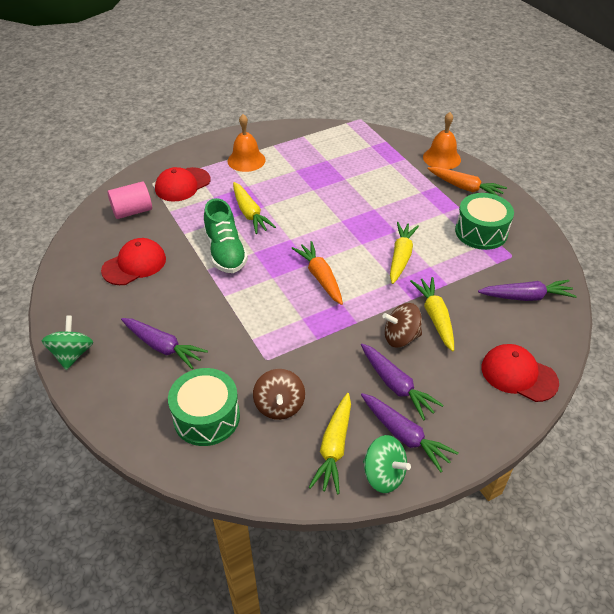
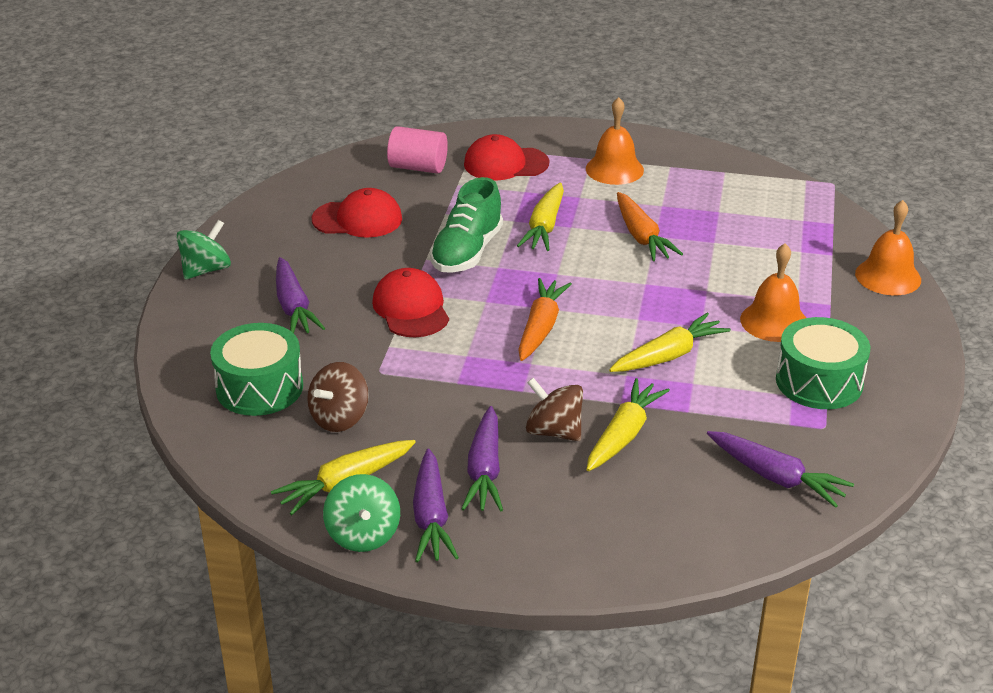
camera: 40 degrees right, 10 degrees down
(424, 209) = (774, 321): none -> orange bell
(465, 188) = (871, 324): orange carrot -> orange carrot (641, 236)
(518, 375) = (645, 543): red cap -> red cap (411, 308)

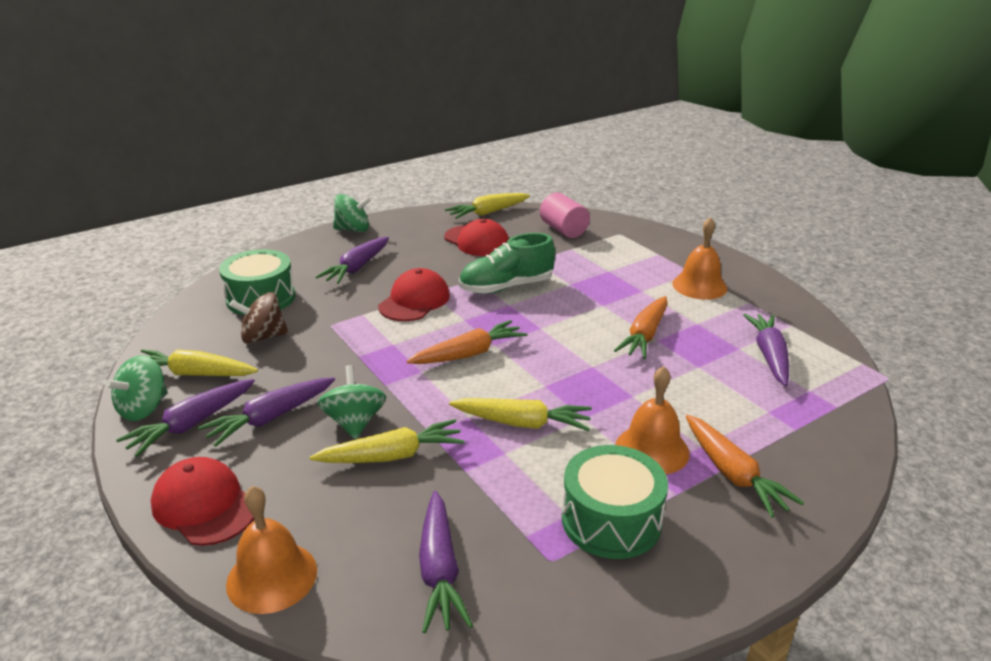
camera: 45 degrees right, 5 degrees down
(505, 164) = (624, 251): red cap -> red cap (204, 505)
(544, 226) = (584, 297): yellow carrot -> yellow carrot (488, 213)
(554, 431) = (354, 422): brown spinning top -> green spinning top
(744, 206) = (769, 356): none -> purple carrot
(839, 307) = (732, 474): none -> orange carrot
(888, 276) = (827, 476): orange bell -> orange bell (272, 577)

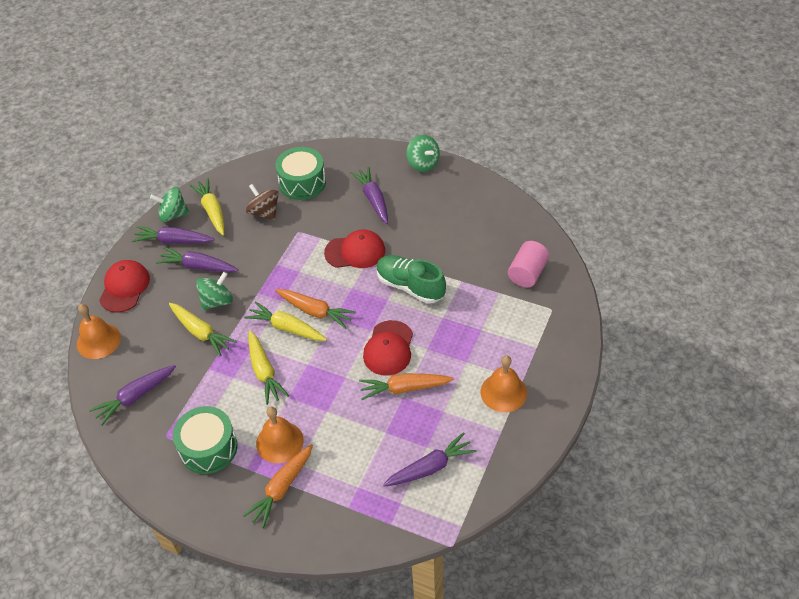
camera: 60 degrees right, 20 degrees up
(357, 268) = (373, 199): purple carrot -> purple carrot turned 75 degrees clockwise
(477, 241) = (464, 235): red cap -> red cap (388, 348)
(488, 213) = (516, 216): yellow carrot -> yellow carrot (287, 328)

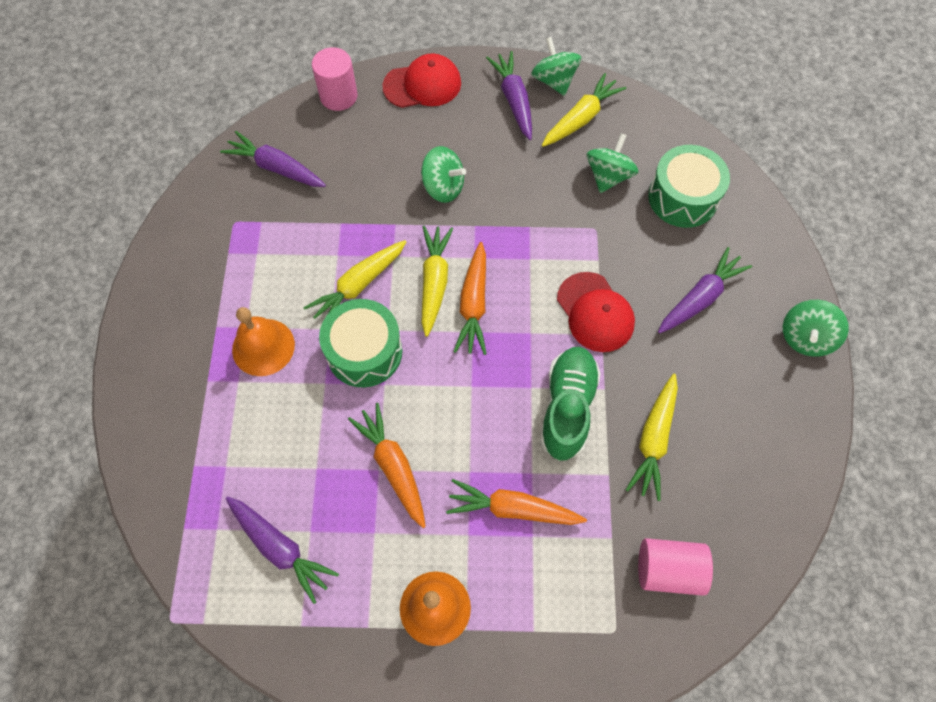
camera: 65 degrees right, 15 degrees up
(98, 341) = (338, 96): orange bell -> pink cylinder
(198, 266) = (487, 143): purple carrot -> none
(201, 332) = (390, 191): yellow carrot -> yellow carrot (654, 439)
(208, 448) = (232, 273): green drum -> green drum (364, 351)
(264, 212) = (608, 176): brown spinning top -> green spinning top
(282, 488) = (199, 377): orange carrot -> orange carrot (513, 508)
(388, 348) = (450, 420): red cap -> none

